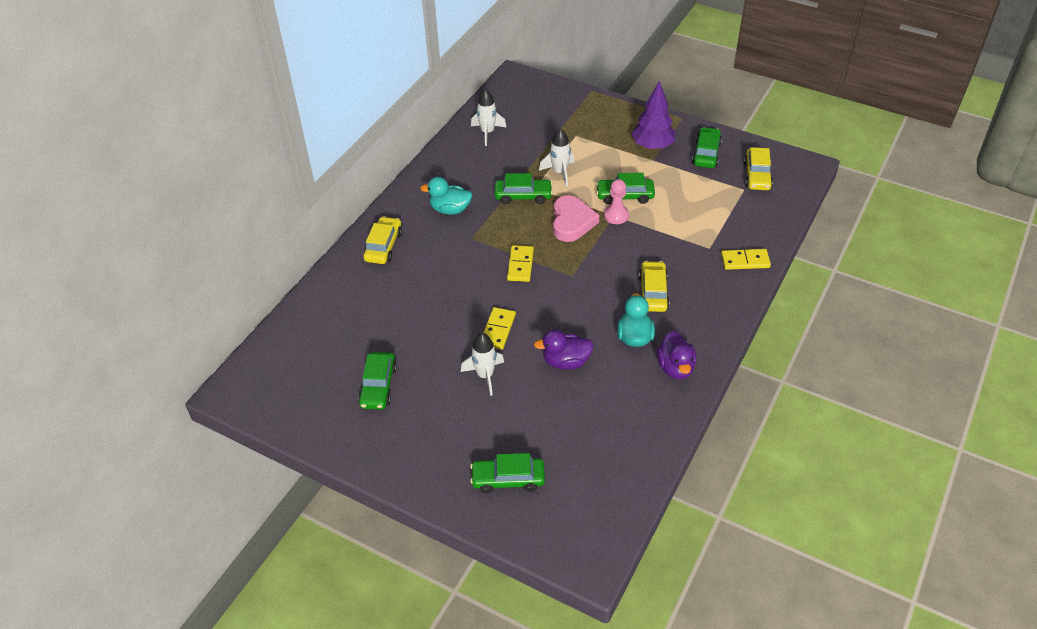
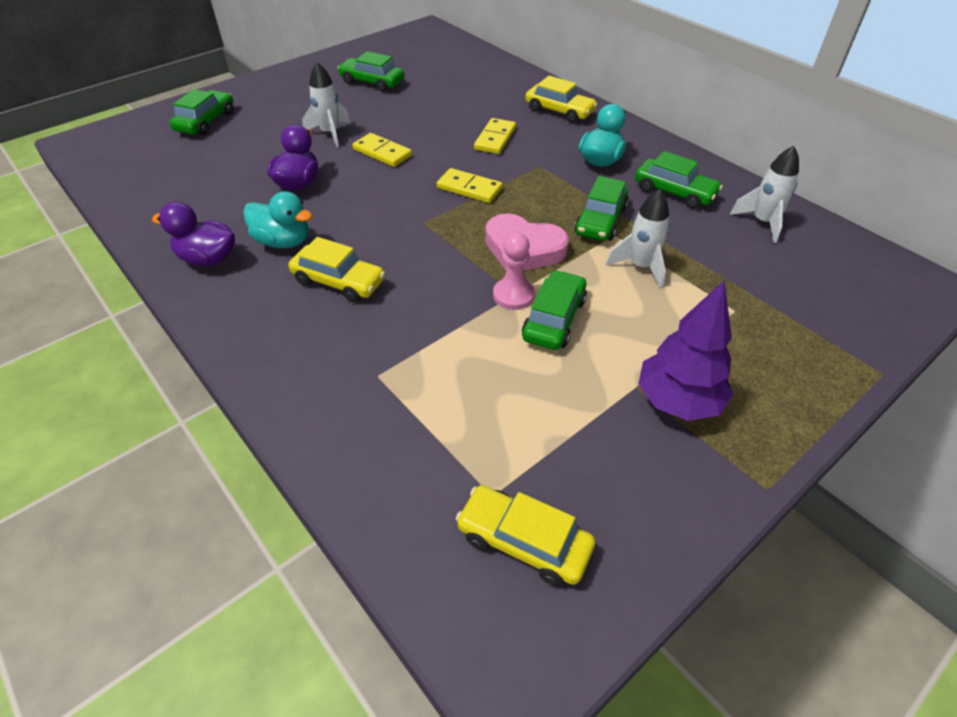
camera: 110 degrees right, 0 degrees up
(706, 154) = (628, 479): green car -> green car (674, 192)
(745, 261) = (317, 409): yellow domino -> yellow domino (495, 138)

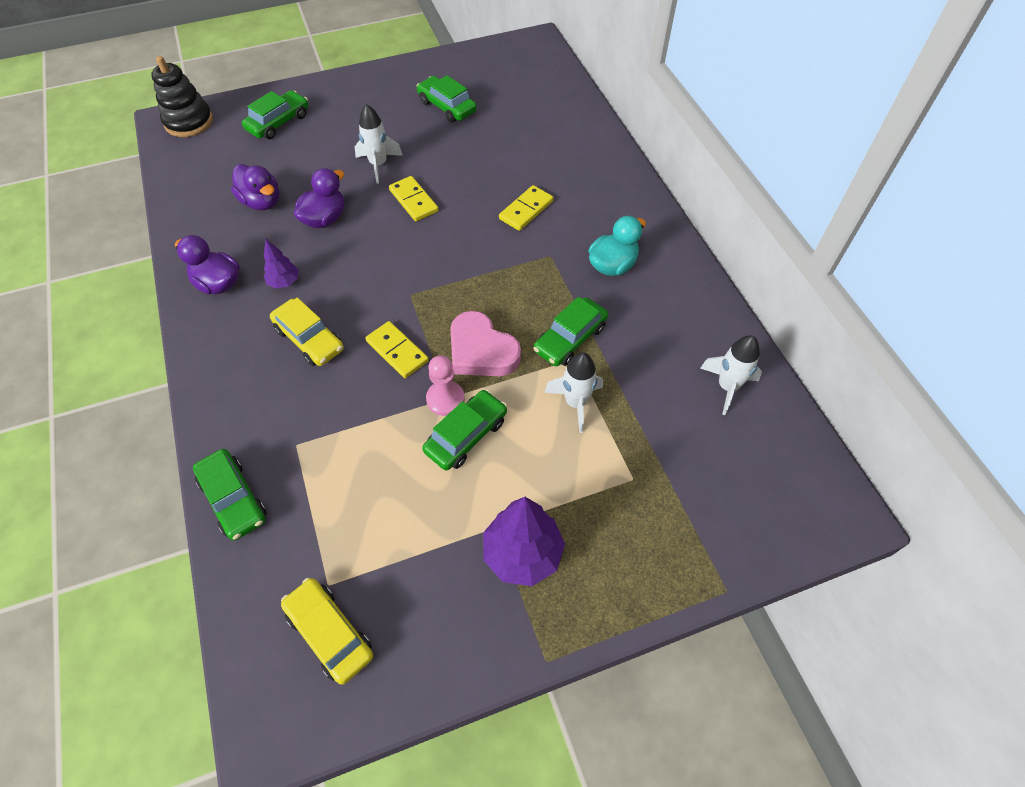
camera: 20 degrees right, 10 degrees up
(104, 138) = (189, 122): none -> black stacking toy
(221, 184) = (262, 202): none -> purple duck
(283, 241) = (284, 282): turquoise duck -> purple tree
(469, 188) = (470, 266): yellow domino -> yellow domino (397, 351)
(559, 111) = (608, 190): yellow car -> none
(674, 192) = (662, 325): green car -> green car (233, 499)

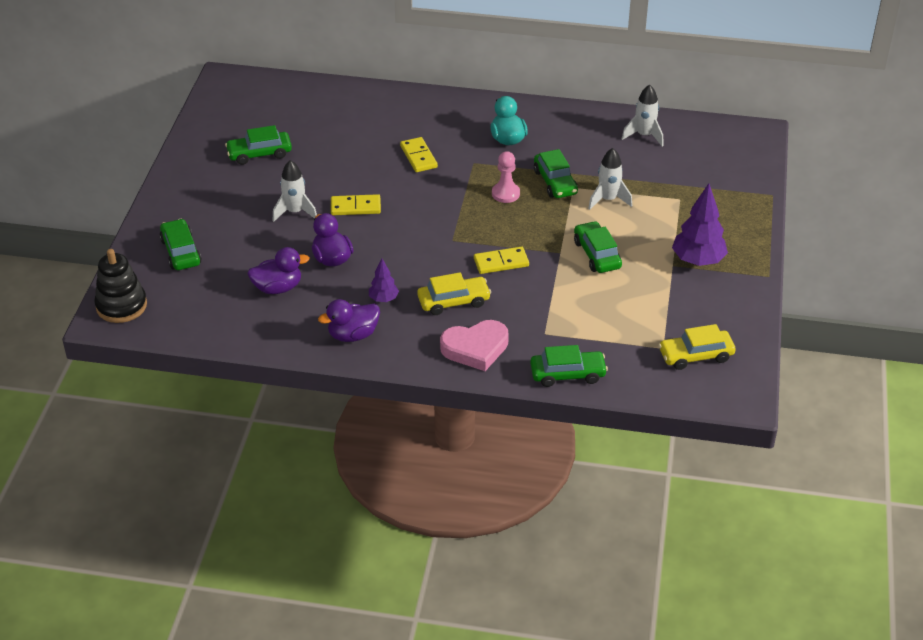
camera: 60 degrees left, 15 degrees down
(445, 399) = (560, 254): pink pawn -> pink pawn (505, 194)
(481, 351) = (533, 224): pink heart -> pink heart (475, 348)

